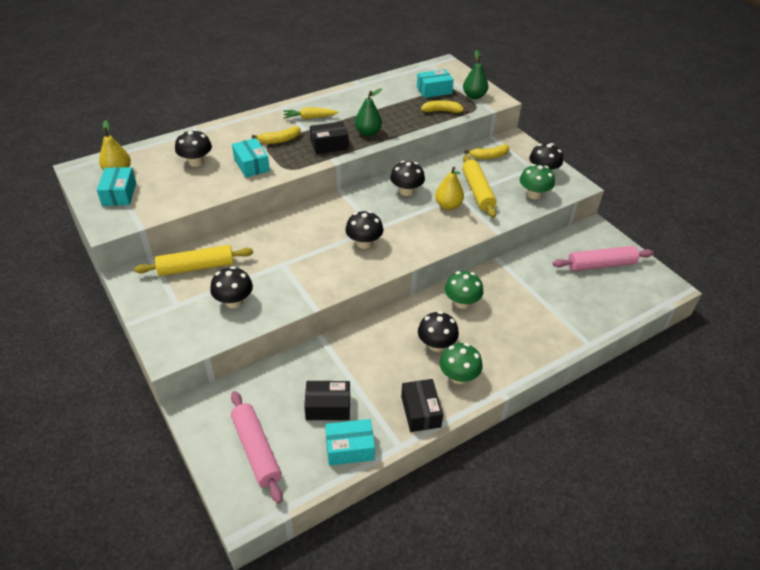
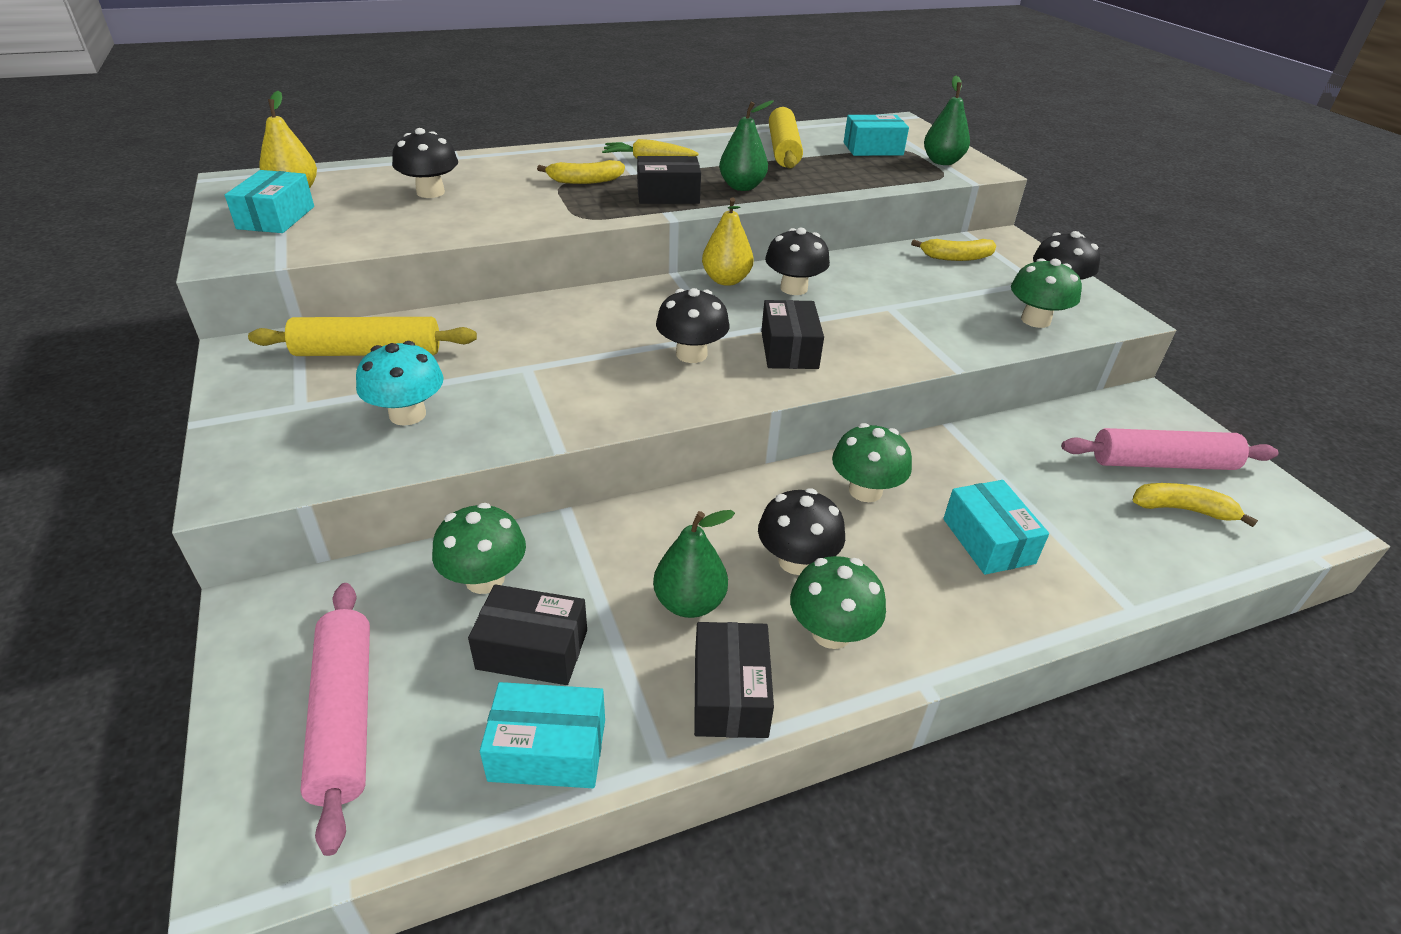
camera: 10 degrees right, 5 degrees down
(234, 301) = (407, 414): black mushroom -> turquoise mushroom
(251, 165) = (521, 206): turquoise box -> turquoise box (988, 541)
(294, 377) = (485, 579): none -> green mushroom
(392, 373) = (689, 603): none -> green pear
(413, 232) = (789, 349): none -> black box
(442, 111) = (881, 174): yellow banana -> yellow banana (1182, 509)
(448, 205) = (866, 317): yellow pear -> yellow pear (726, 280)
(477, 191) = (926, 303): yellow rolling pin -> yellow rolling pin (783, 150)

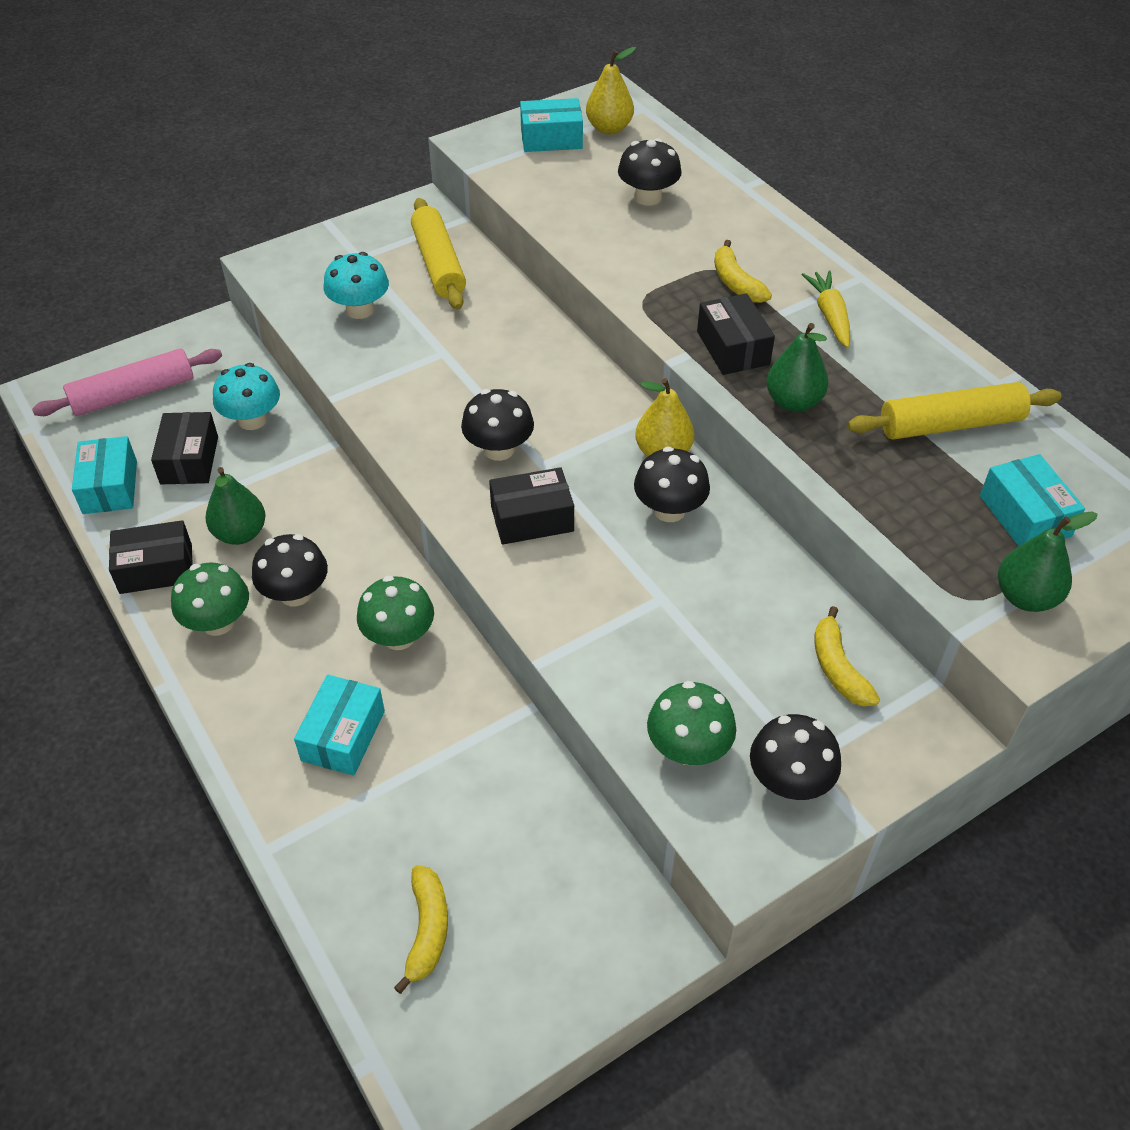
camera: 80 degrees right, 10 degrees up
(485, 579) = (252, 420): green mushroom -> turquoise mushroom
(988, 541) = (343, 735): turquoise box -> turquoise box turned 45 degrees counterclockwise
(1162, 463) = (512, 926): pink rolling pin -> none

